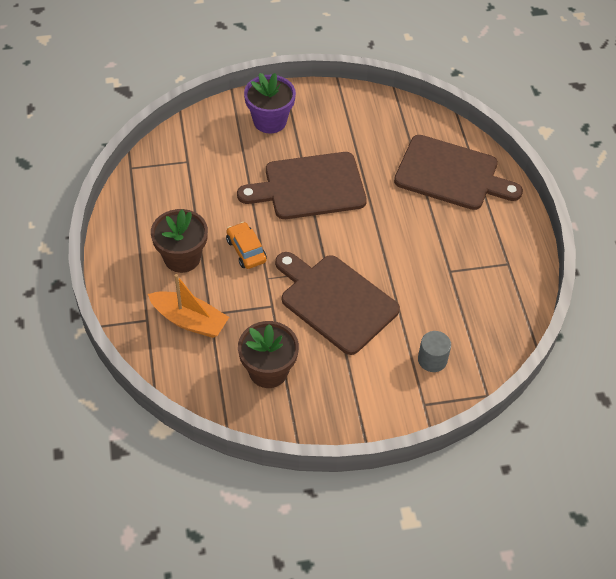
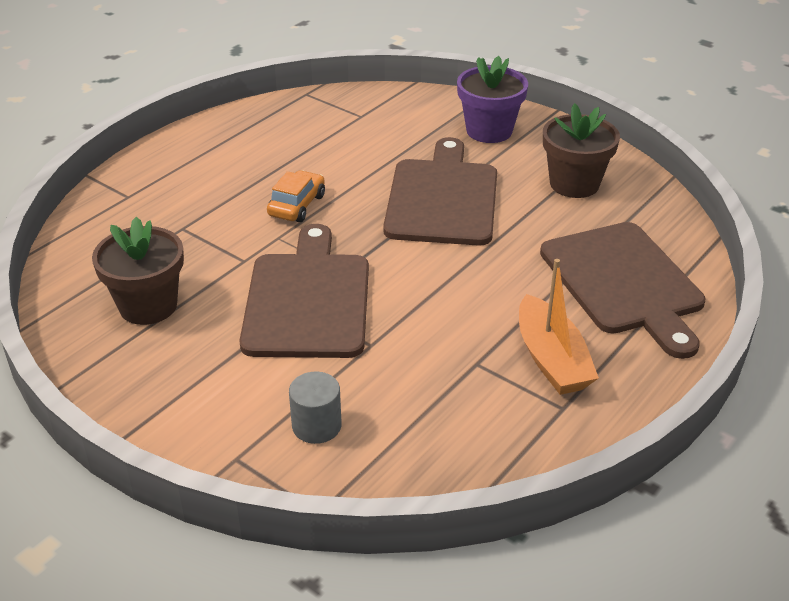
camera: 50 degrees right, 15 degrees down
(182, 257) = (234, 175): brown flower pot -> brown flower pot (574, 184)
(189, 320) = (157, 220): orange boat -> orange boat (551, 359)
(309, 187) = (442, 198): brown cutting board -> brown cutting board turned 60 degrees clockwise

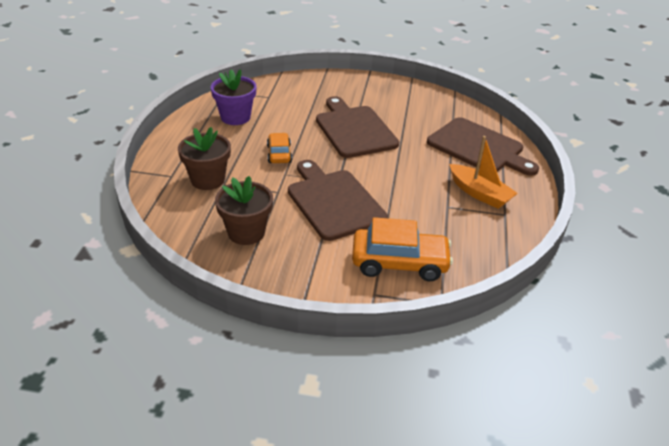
camera: 30 degrees left, 0 degrees up
(316, 426) = (399, 263): grey cylinder -> orange car
(489, 131) = (345, 89): purple flower pot -> purple flower pot (235, 117)
(574, 184) = (412, 106): brown flower pot -> brown flower pot (208, 180)

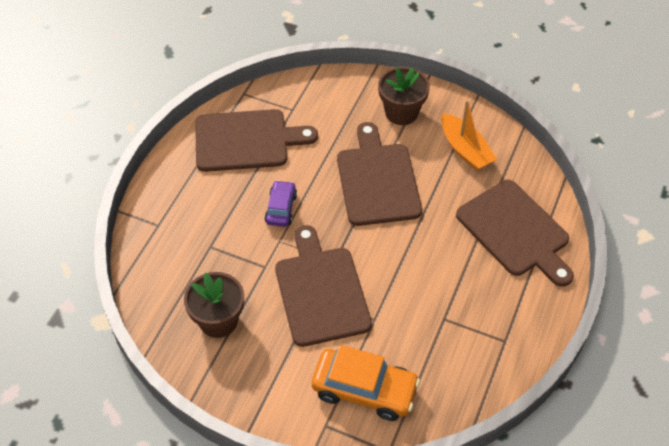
camera: 15 degrees right, 15 degrees up
(208, 180) = (195, 237): brown flower pot -> brown flower pot (401, 112)
(235, 117) = (246, 140): purple flower pot -> brown cutting board
(279, 154) = (281, 208): orange car -> purple car
(479, 193) = (488, 305): orange boat -> orange boat (465, 150)

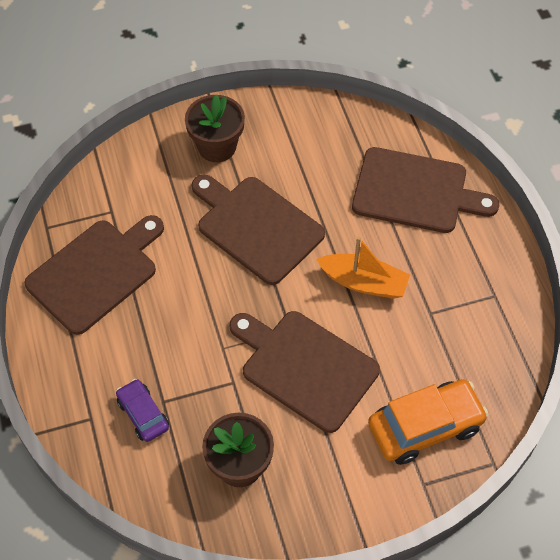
camera: 40 degrees left, 5 degrees up
(281, 208) = (194, 316): purple car -> purple car (143, 414)
(465, 150) = (306, 145): orange boat -> orange boat (363, 282)

